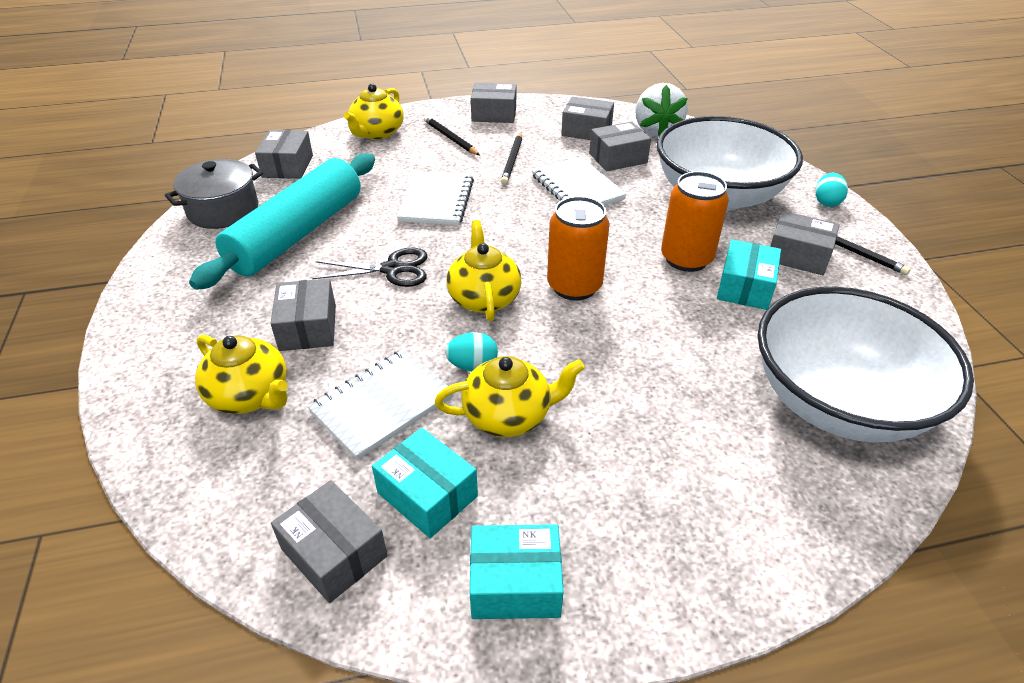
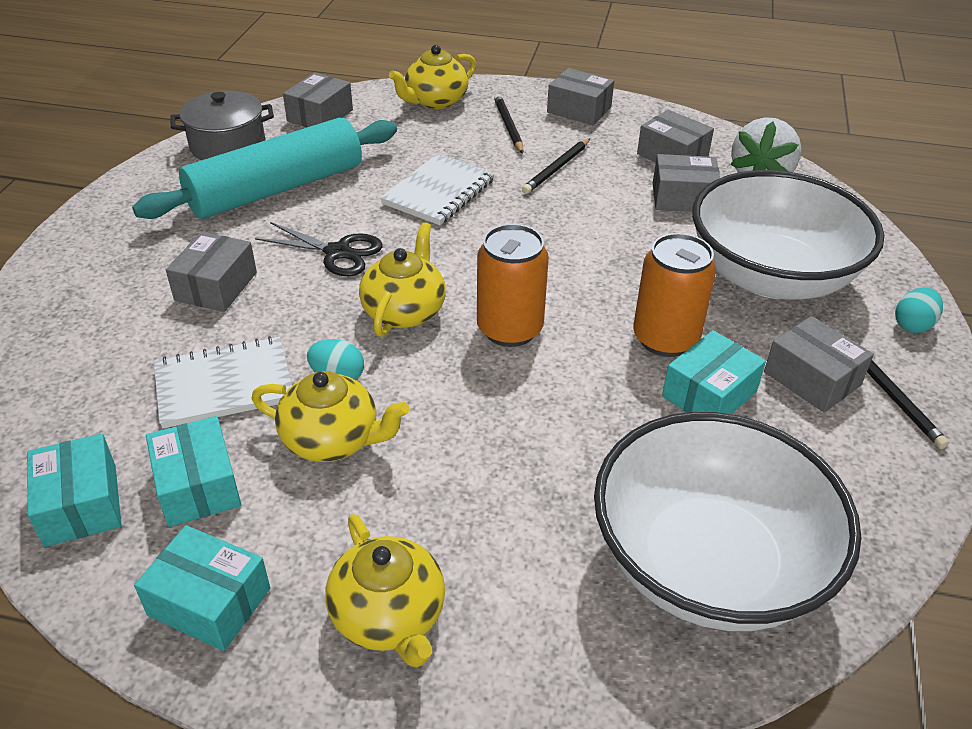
camera: 25 degrees right, 0 degrees up
(250, 395) = (120, 334): yellow teapot -> yellow teapot (389, 616)
(334, 552) = (81, 504): grey box -> turquoise box
(577, 188) = (605, 220): white notebook -> none

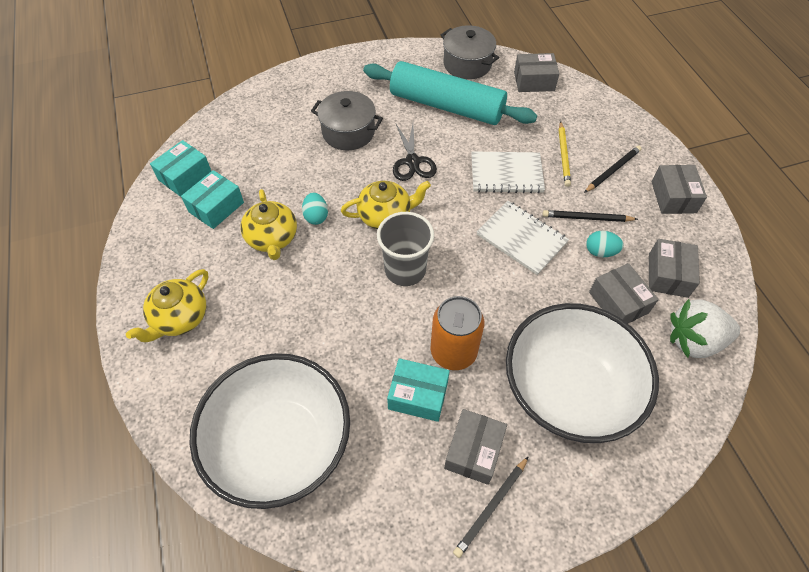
camera: 60 degrees right, 15 degrees up
(209, 602) = (157, 250): turquoise box -> none
(216, 286) = (348, 132): grey box -> grey pot
(224, 385) = (282, 178): white notebook -> white notebook (521, 238)
(435, 101) = (604, 121): yellow teapot -> none
(454, 145) = (563, 155): none -> yellow pencil
(509, 329) = (405, 270): orange can -> grey cup
(912, 325) = (583, 503): turquoise egg -> turquoise egg (600, 252)

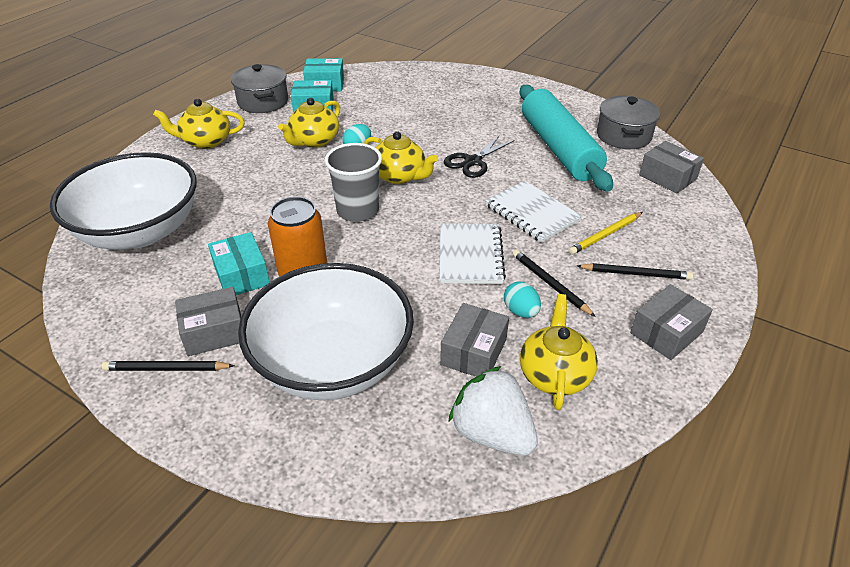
camera: 50 degrees right, 15 degrees down
(348, 132) = (458, 121): grey pot -> grey pot (263, 102)
(668, 275) = (554, 374): grey box -> yellow teapot

